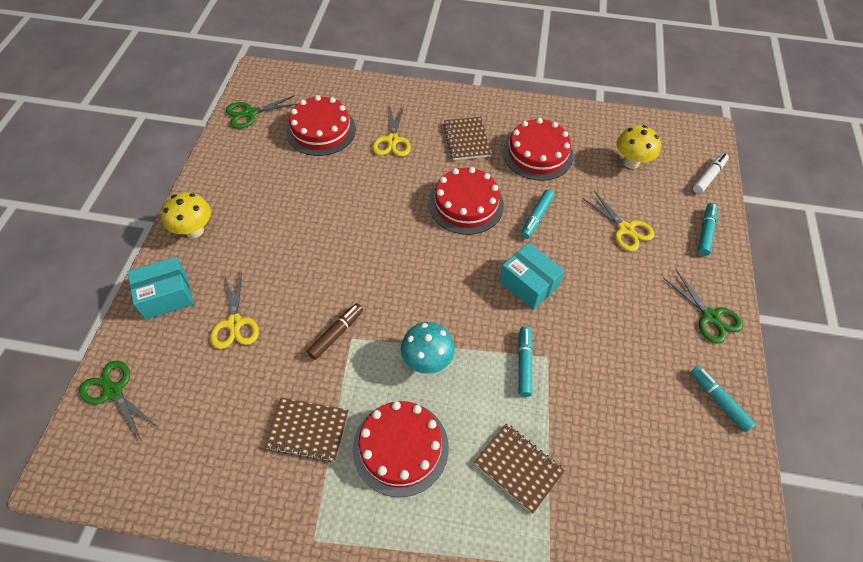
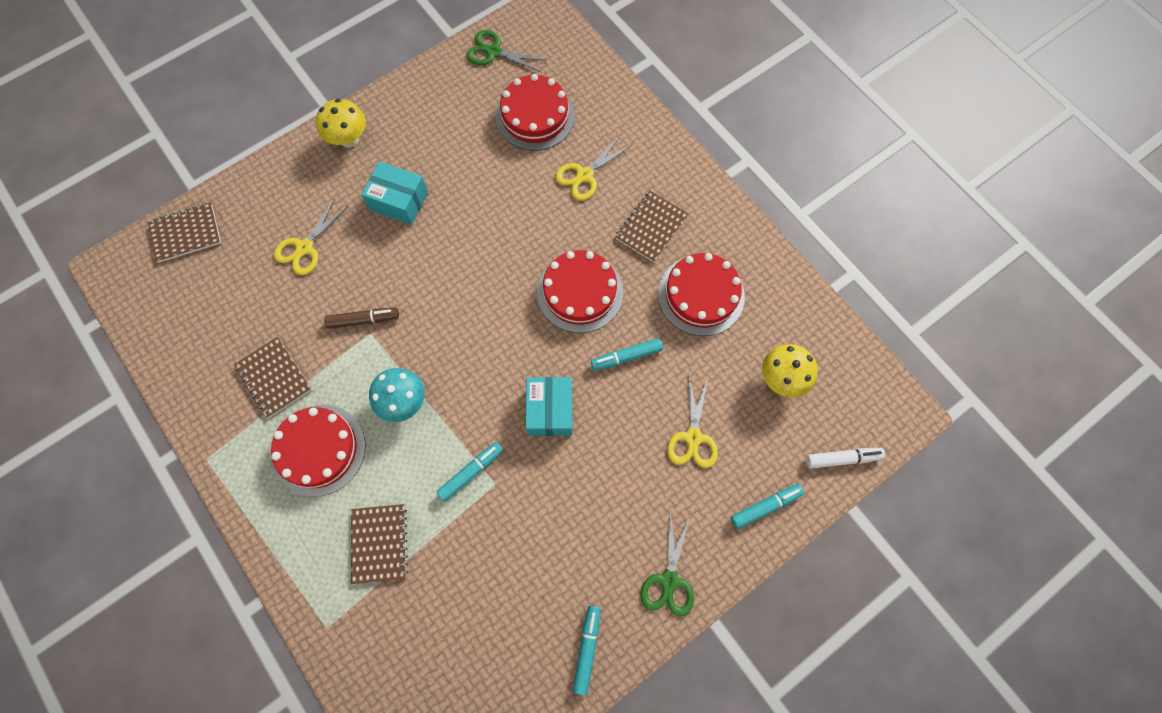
camera: 45 degrees right, 15 degrees up
(113, 392) = (186, 234): green scissors -> brown notebook
(166, 296) = (281, 183): turquoise box -> turquoise box (399, 201)

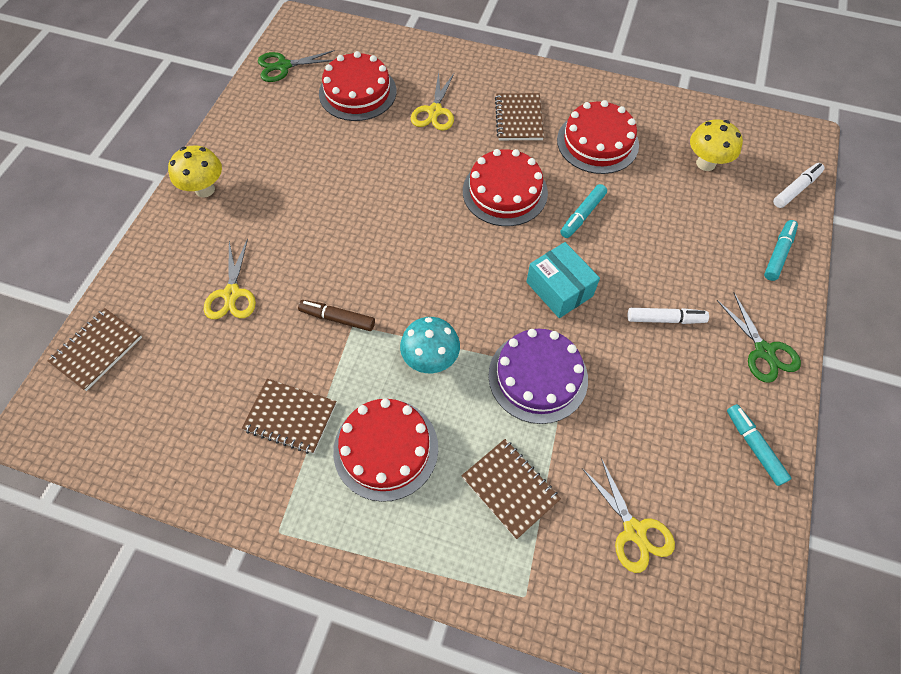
camera: 35 degrees left, 10 degrees down
(363, 320) = (337, 318): brown marker -> brown marker turned 120 degrees counterclockwise
(399, 201) = (291, 211): turquoise box -> none
(471, 472) = (538, 376): turquoise marker -> purple cake
(612, 496) = (665, 319): none -> white marker
(693, 437) = (683, 240): yellow scissors -> yellow scissors (634, 530)

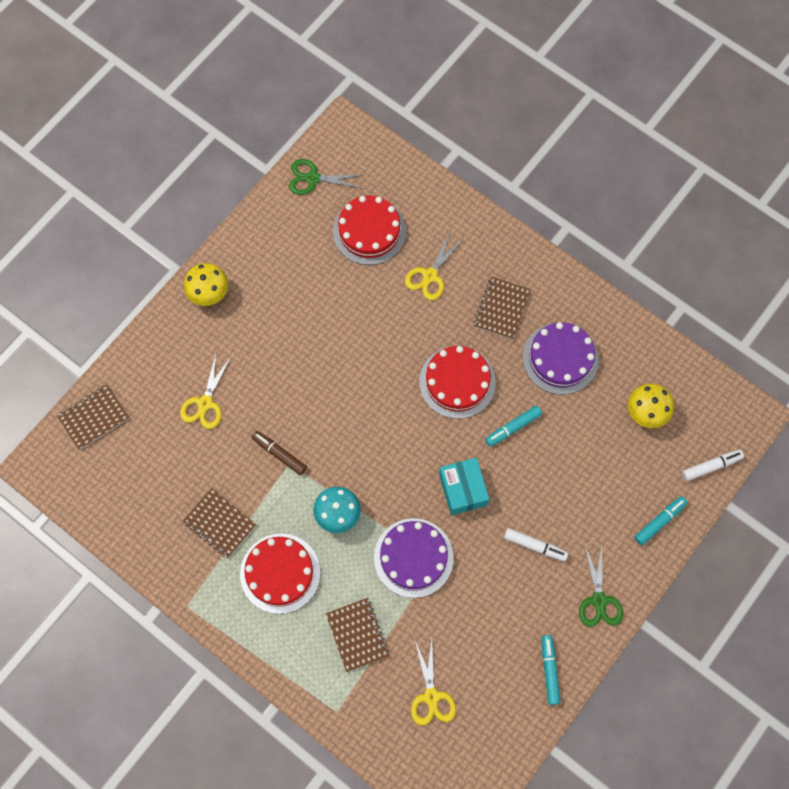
camera: 20 degrees right, 10 degrees up
(597, 142) = (560, 358): red cake -> purple cake

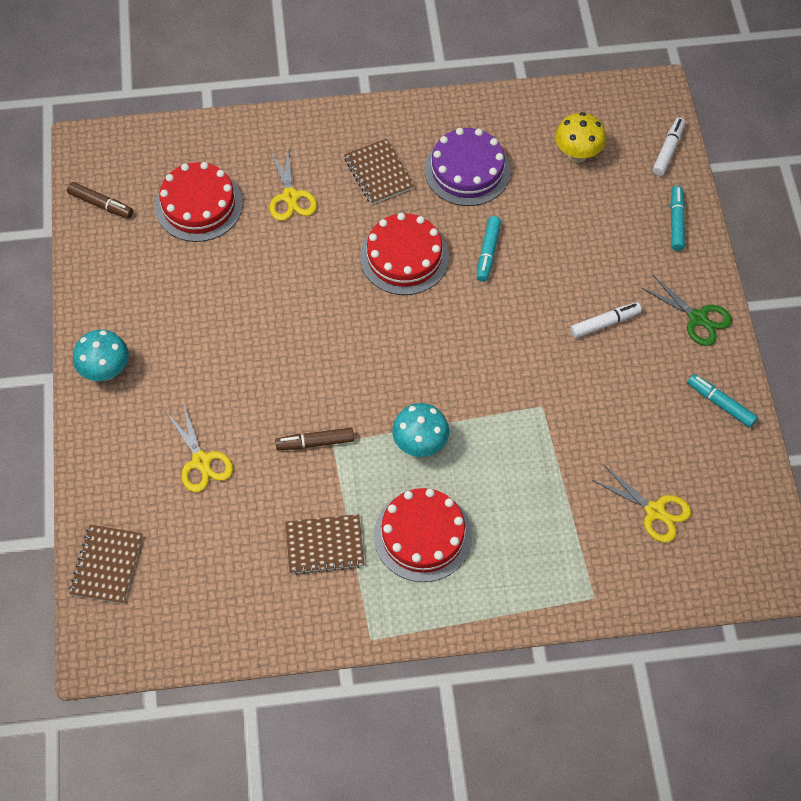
camera: 45 degrees left, 10 degrees down
(209, 294) = (106, 371): yellow mushroom -> turquoise mushroom
(313, 178) = (101, 204): green scissors -> brown marker
(357, 635) = (542, 522): brown notebook -> none
(413, 557) = (520, 420): purple cake -> none
(462, 489) = (501, 333): turquoise box -> none

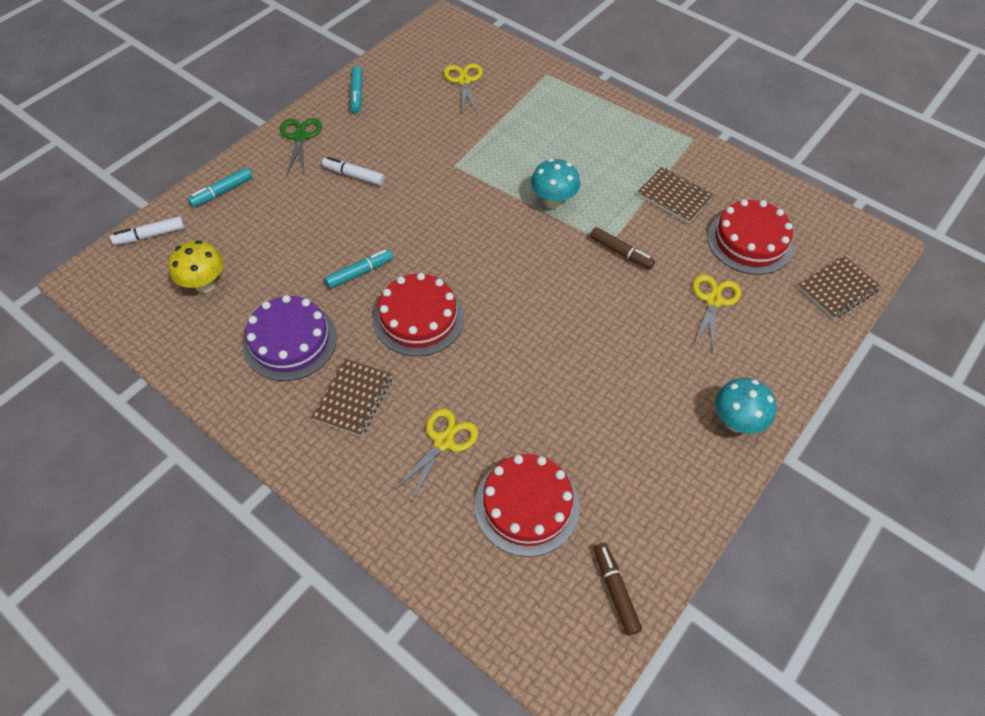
camera: 135 degrees left, 5 degrees down
(423, 535) = (607, 159): red cake -> red cake (750, 241)

